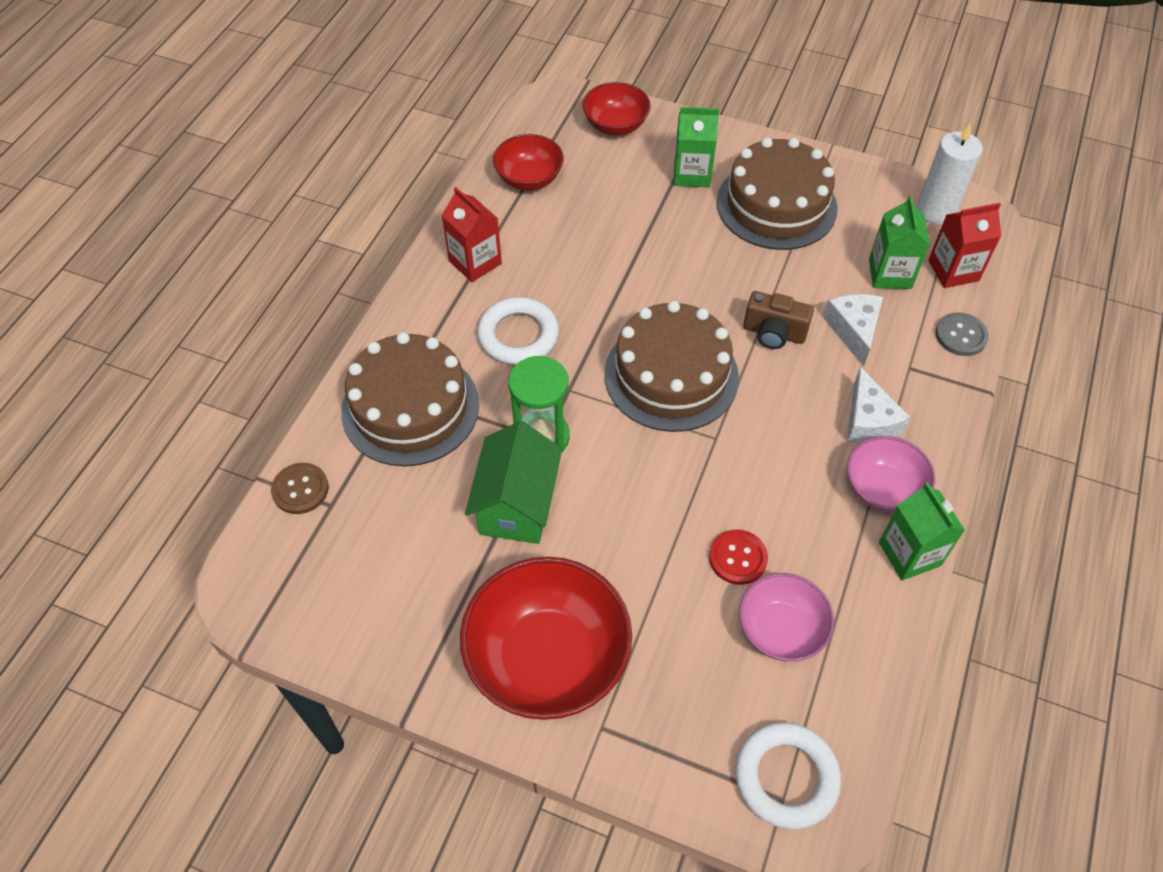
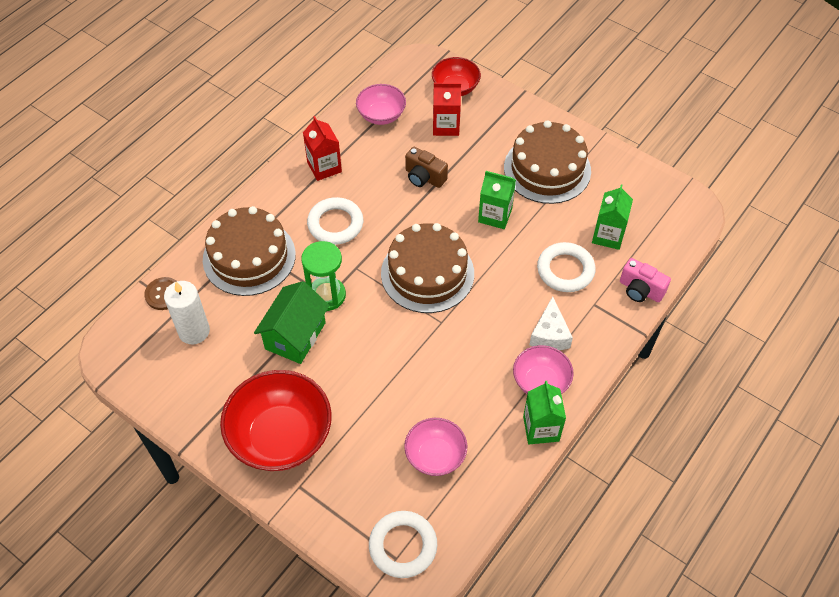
camera: 15 degrees right, 0 degrees up
(529, 179) = (381, 115): red bowl -> pink bowl
(692, 174) = (496, 134): green carton -> green carton (495, 215)
(738, 558) = (425, 404): red button -> none
(774, 333) = (508, 260): brown camera -> brown camera (424, 177)
(853, 331) = (565, 270): white cheese -> white ring
(936, 210) = (661, 197): white candle -> white candle (194, 331)
(953, 270) = (655, 243): red carton -> red carton (446, 126)
(961, 335) = (640, 290): grey button -> pink camera

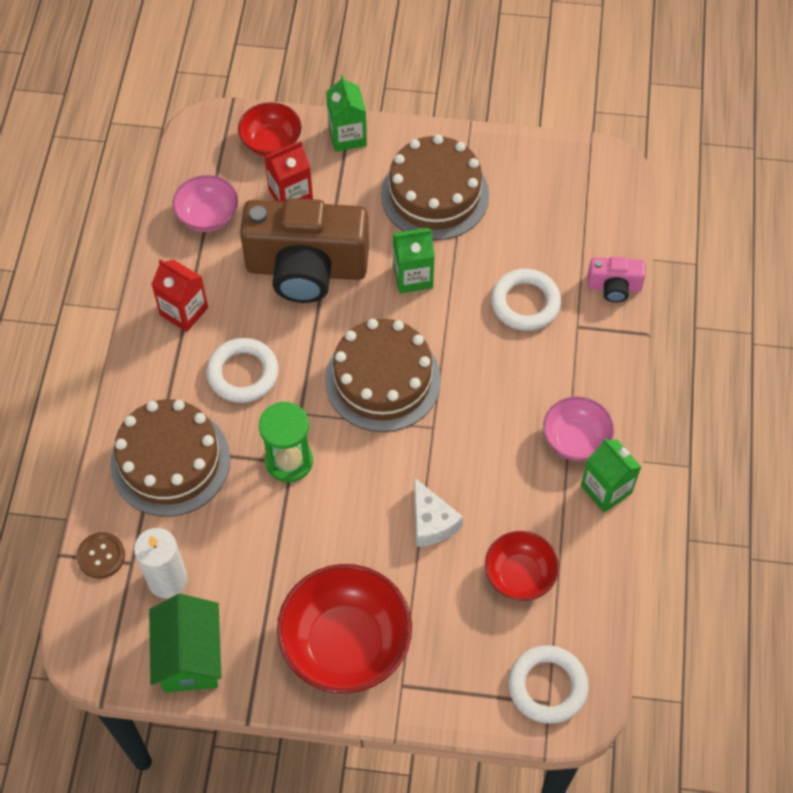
camera: 30 degrees left, 5 degrees up
(295, 336) = (286, 525): green house -> green house (190, 656)
(424, 177) = (306, 269): brown camera -> brown camera, size x2.25
(435, 456) = (519, 575): pink bowl -> red bowl
(550, 334) = (553, 383): white cheese -> white cheese (431, 522)
(608, 235) = (545, 242): green carton -> green carton (347, 136)

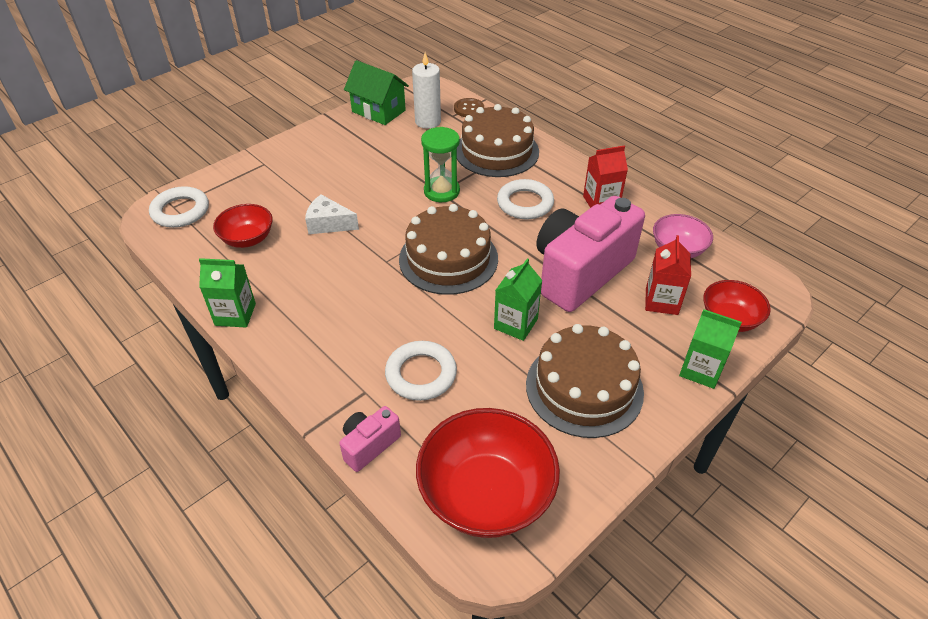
camera: 130 degrees right, 15 degrees down
(306, 269) = (580, 272): brown camera -> pink camera
(346, 643) = (311, 157): red bowl -> red bowl (486, 494)
(575, 440) = (286, 324): pink bowl -> none

